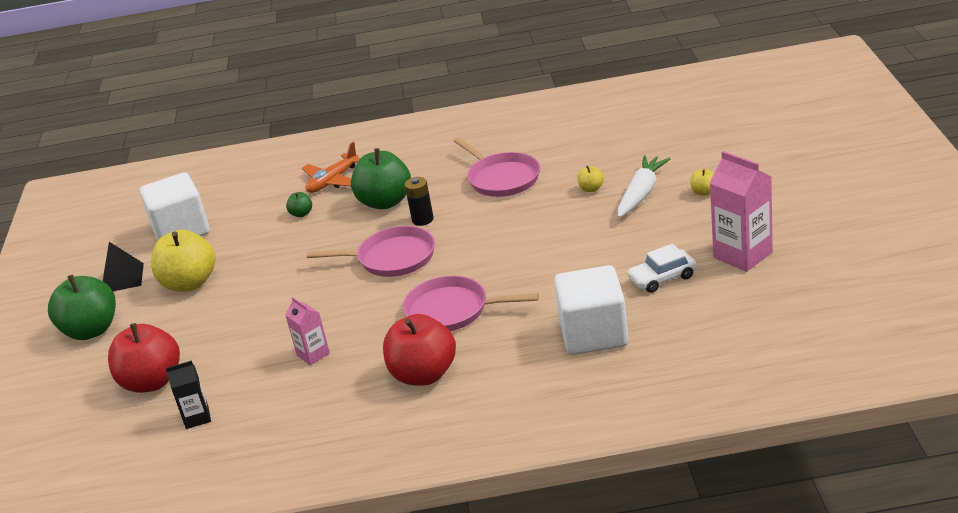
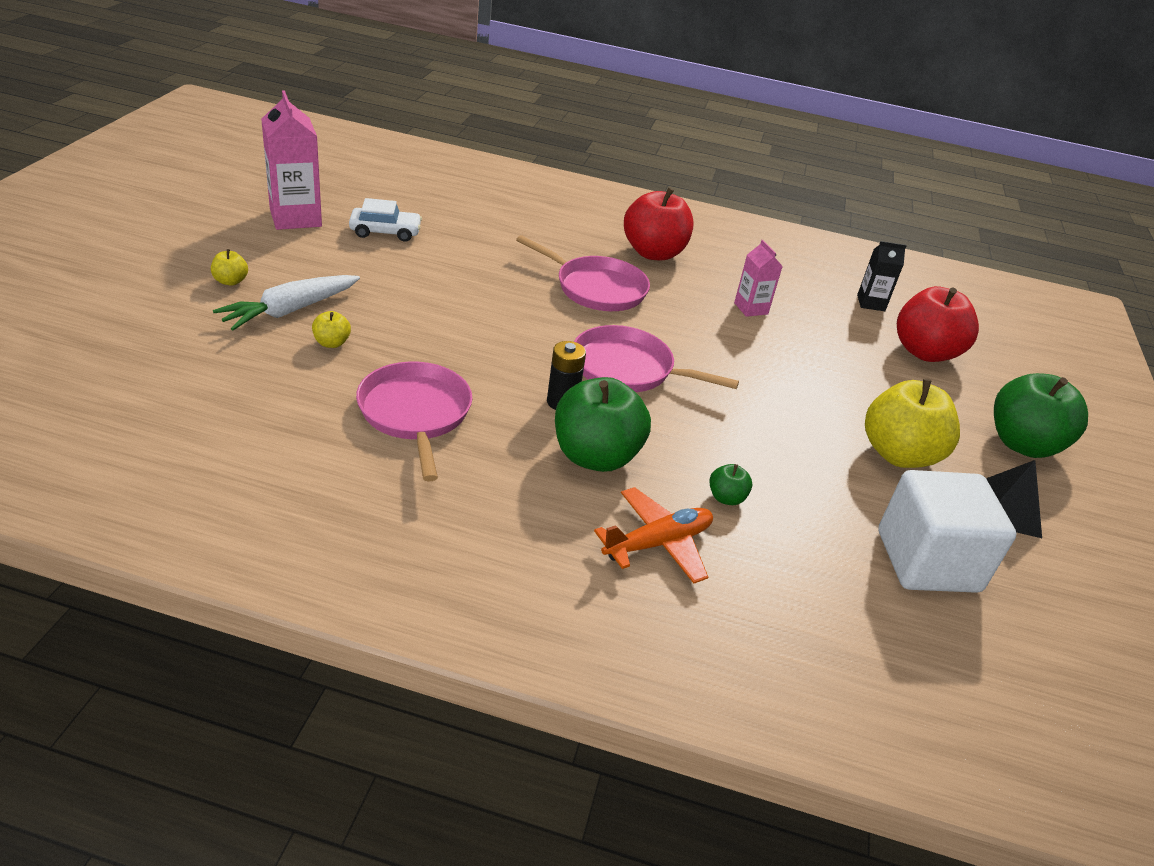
camera: 170 degrees left, 5 degrees up
(593, 334) = (490, 221): white cube -> none

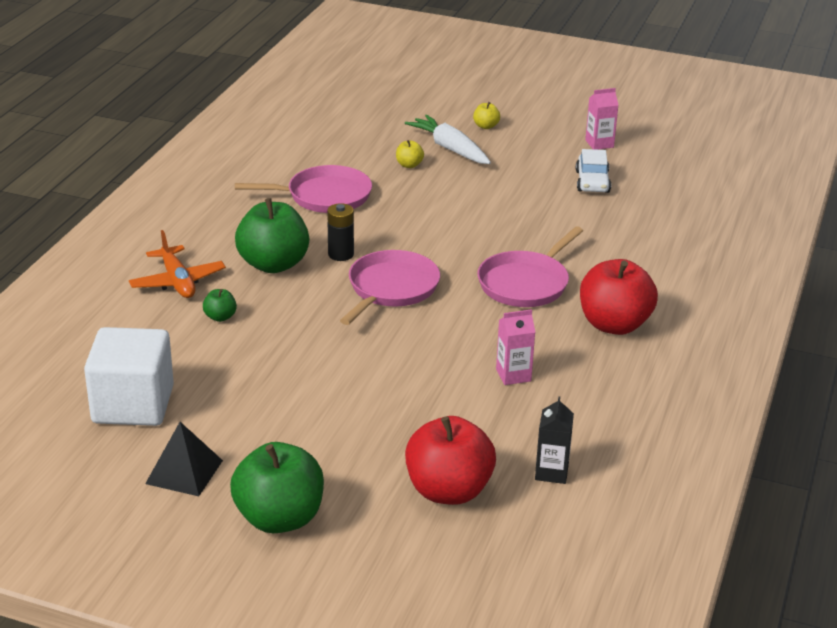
camera: 100 degrees right, 5 degrees down
(295, 218) = (599, 144): pink carton -> pink carton, size x0.57
(899, 454) = (267, 423): yellow apple -> none

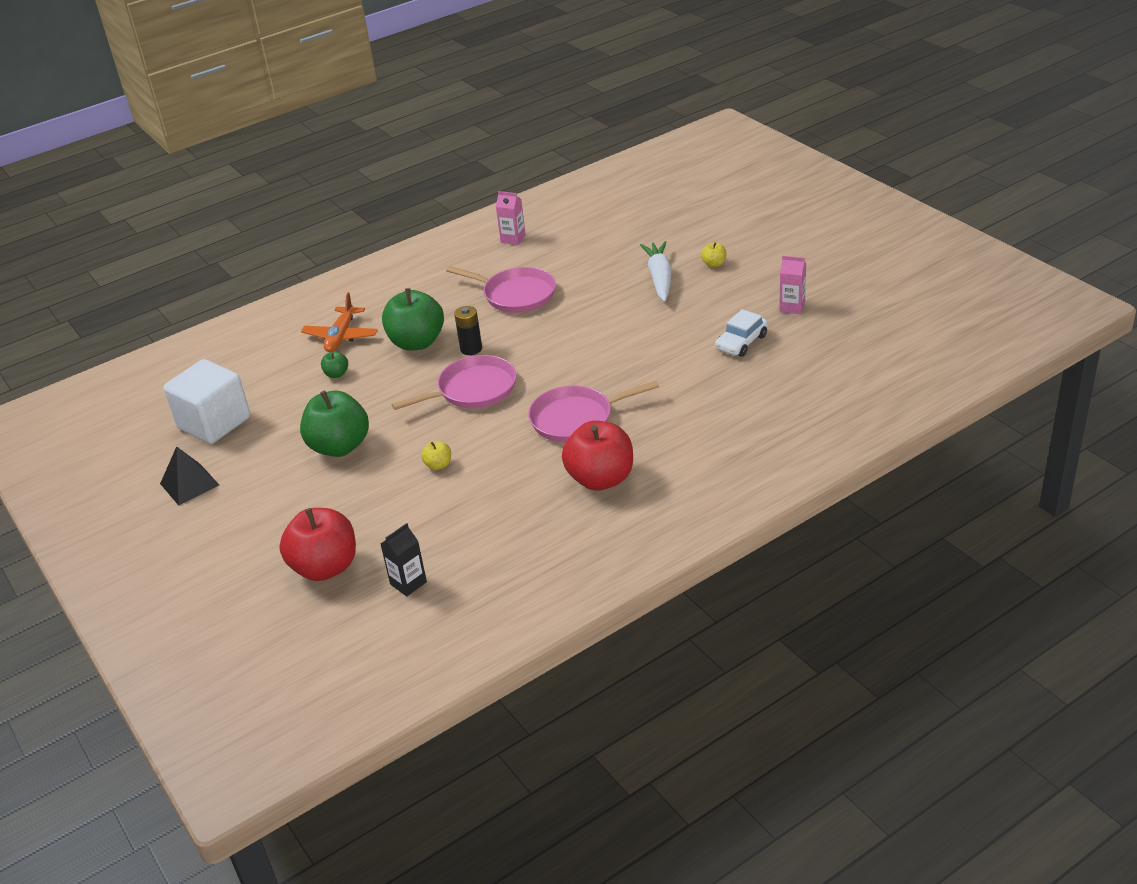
camera: 40 degrees right, 5 degrees up
(279, 518) = (204, 542): green apple -> green apple (339, 446)
(409, 165) = (610, 284): yellow apple -> yellow apple (438, 465)
(513, 375) = (475, 493): pink carton -> pink carton (513, 239)

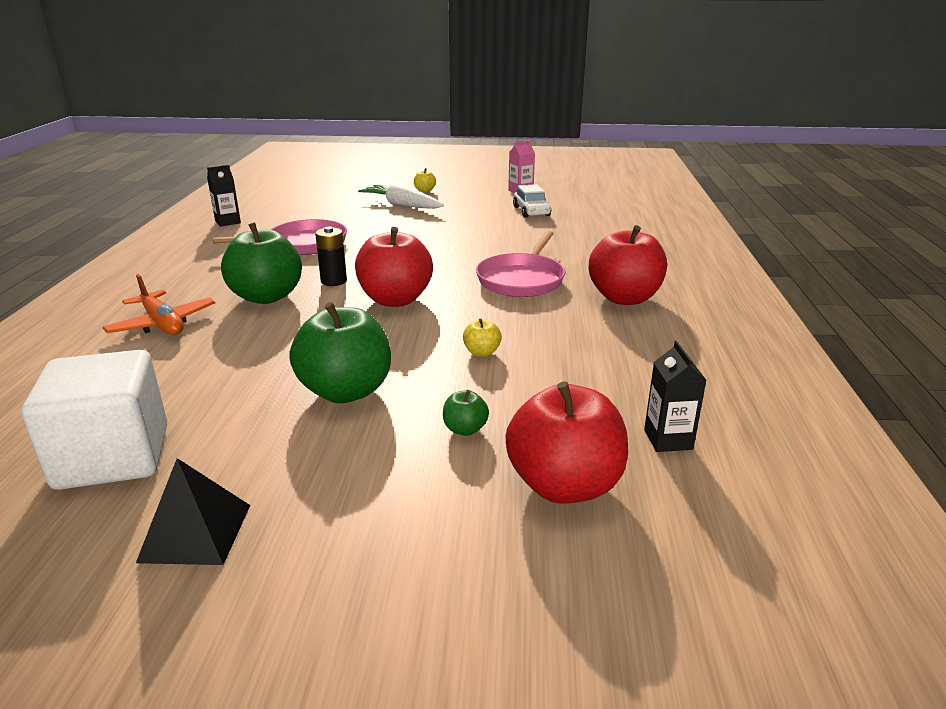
camera: 55 degrees left, 10 degrees down
(336, 374) = (217, 348): green apple -> green apple (465, 429)
(473, 389) = (395, 300): pink pan -> red apple
(513, 239) = (228, 222): pink carton -> black carton

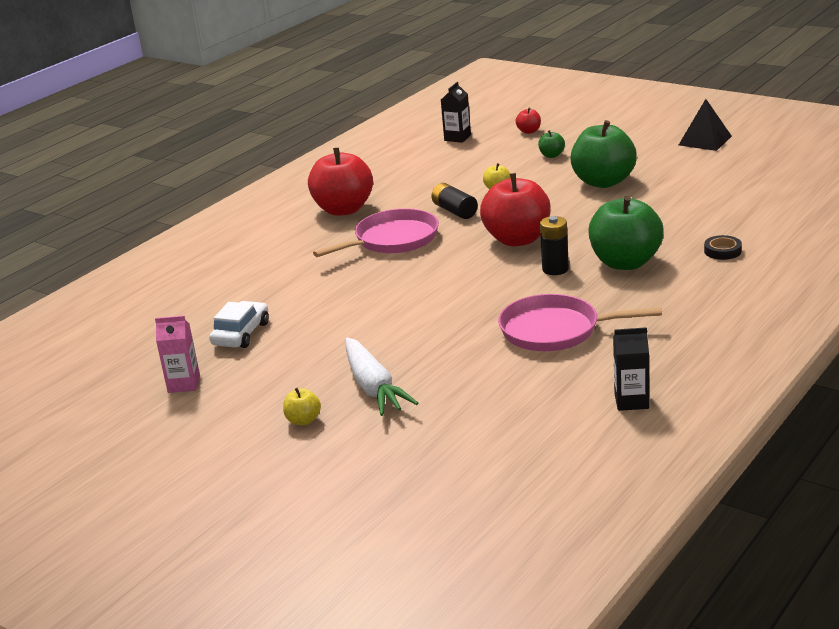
camera: 145 degrees left, 0 degrees up
(113, 457) = (748, 171): white cube -> none
(162, 324) = (722, 251): orange plane -> black tape
(499, 317) = (454, 211): none -> black battery
(564, 485) = (529, 131): red apple -> red apple, size x0.43

